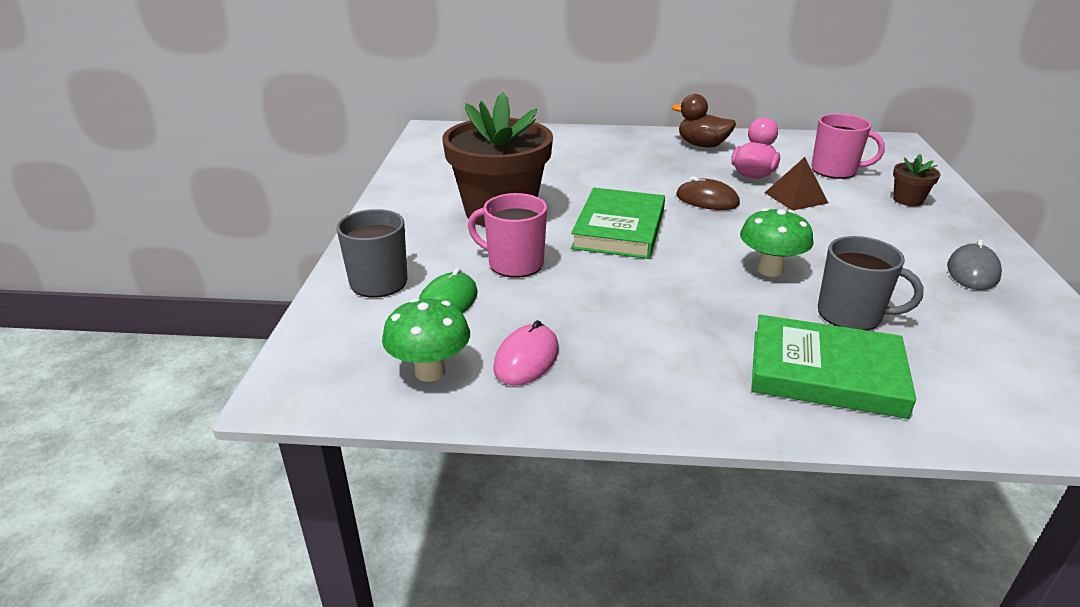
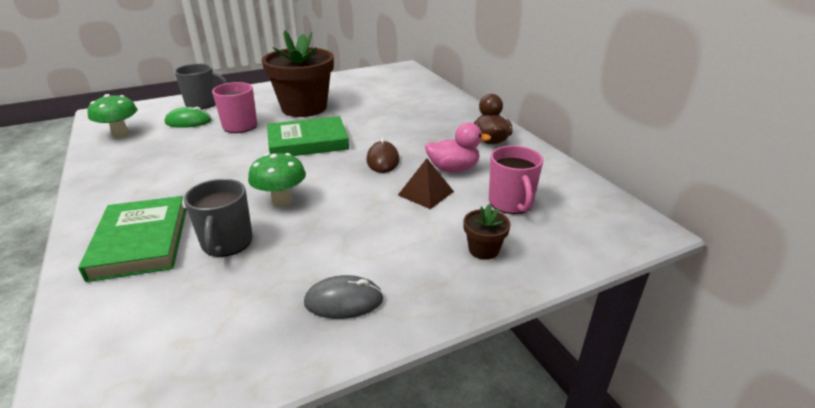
camera: 60 degrees right, 0 degrees up
(526, 359) = (137, 151): pink mouse -> none

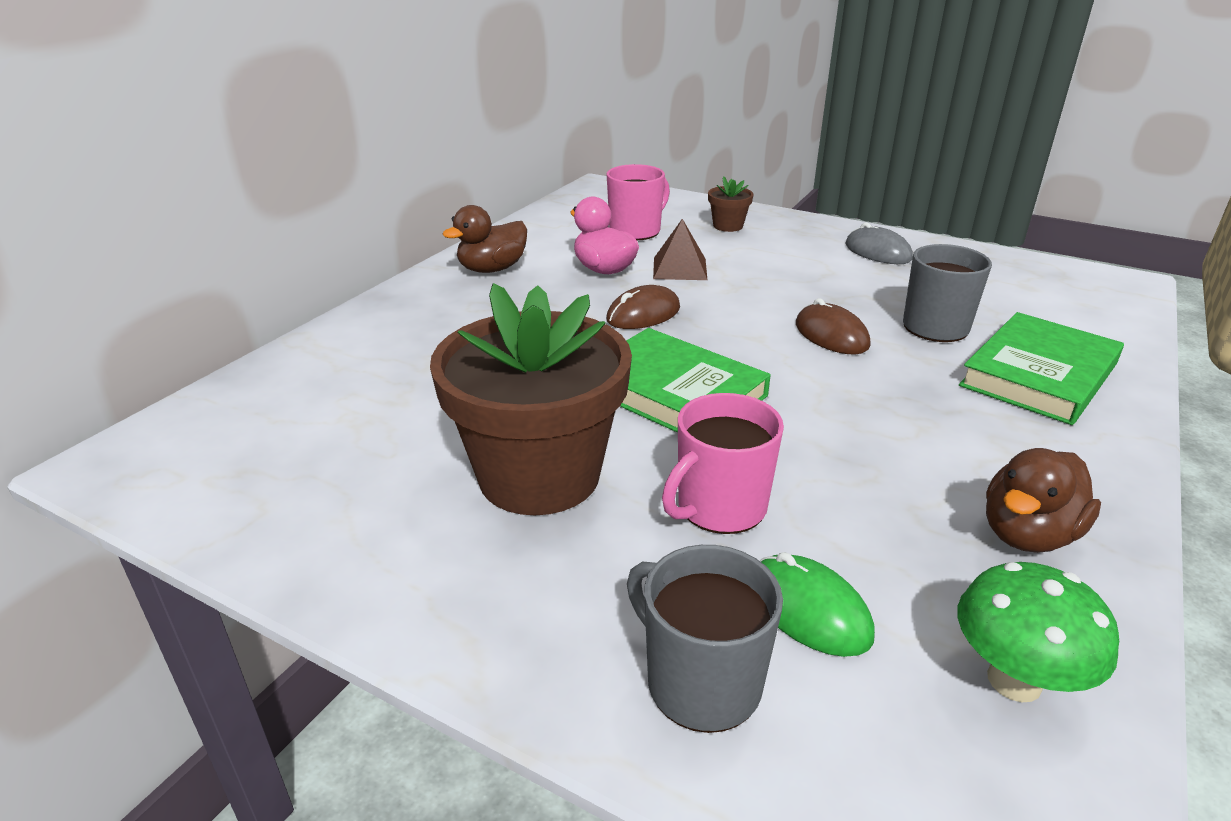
camera: 125 degrees left, 0 degrees up
(125, 165) = (1027, 534): none -> brown duck
(281, 201) = (831, 335): green mushroom -> brown mouse

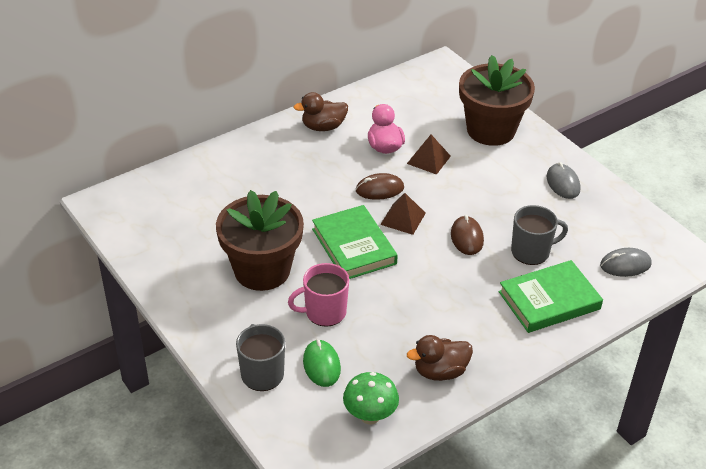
camera: 25 degrees right, 10 degrees up
(636, 231) = (429, 118): pink mug -> none
(714, 337) = (403, 218): none -> brown pyramid
(728, 226) = (491, 130): brown flower pot -> brown flower pot, size x2.42
(1067, 308) = (625, 265): none -> grey mouse

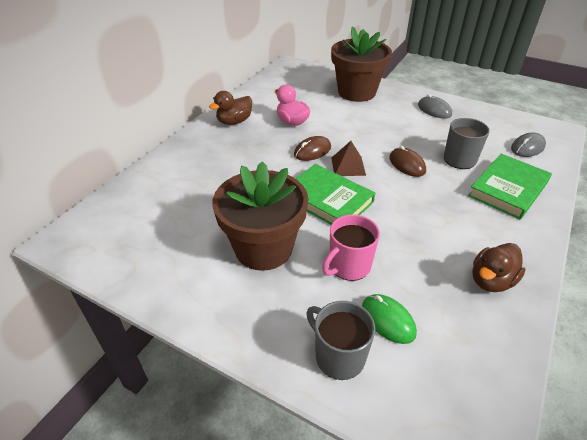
camera: 25 degrees left, 0 degrees up
(370, 416) = (476, 355): green mushroom -> none
(428, 159) = (331, 121): brown pyramid -> none

